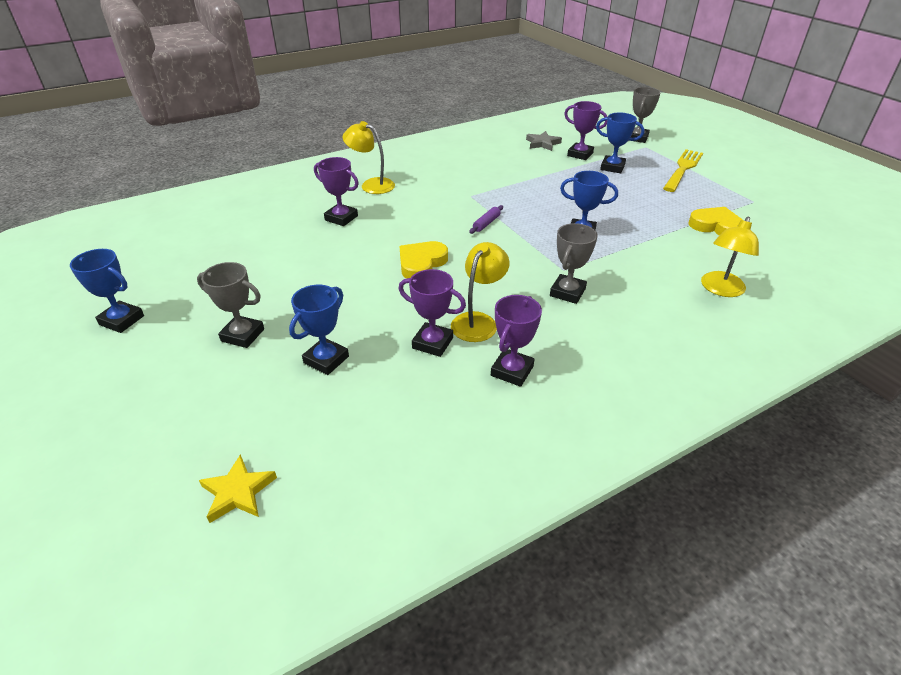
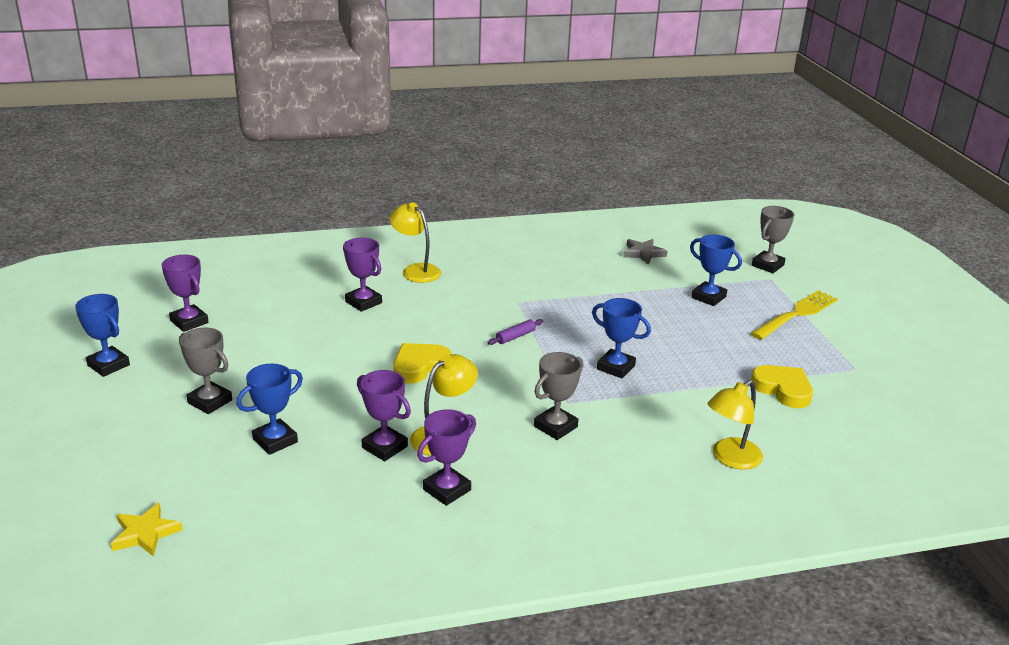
camera: 15 degrees right, 10 degrees down
(580, 154) = (680, 274): purple trophy -> purple trophy (189, 322)

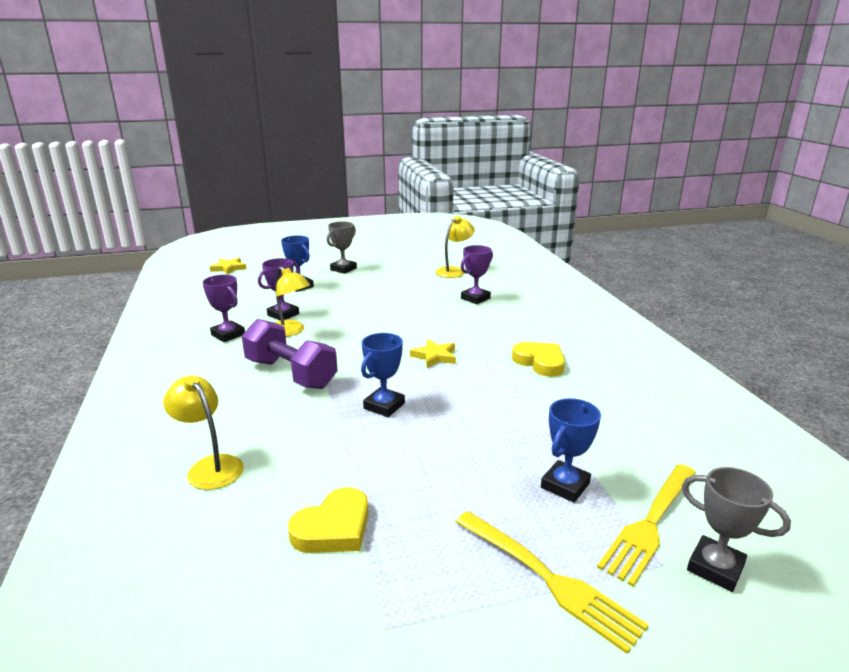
camera: 90 degrees right, 5 degrees down
(108, 365) = (382, 246): blue trophy -> none
(189, 322) = (433, 256): purple trophy -> none
(416, 270) = (538, 313): yellow lamp -> yellow lamp (454, 271)
(420, 366) = (383, 321): yellow heart -> yellow heart (540, 362)
(515, 336) = (435, 356): purple rolling pin -> yellow star
(555, 427) = (291, 374): grey trophy -> purple dumbbell
(643, 253) = (664, 438): grey star -> none
(736, 275) = (650, 522): none -> yellow fork

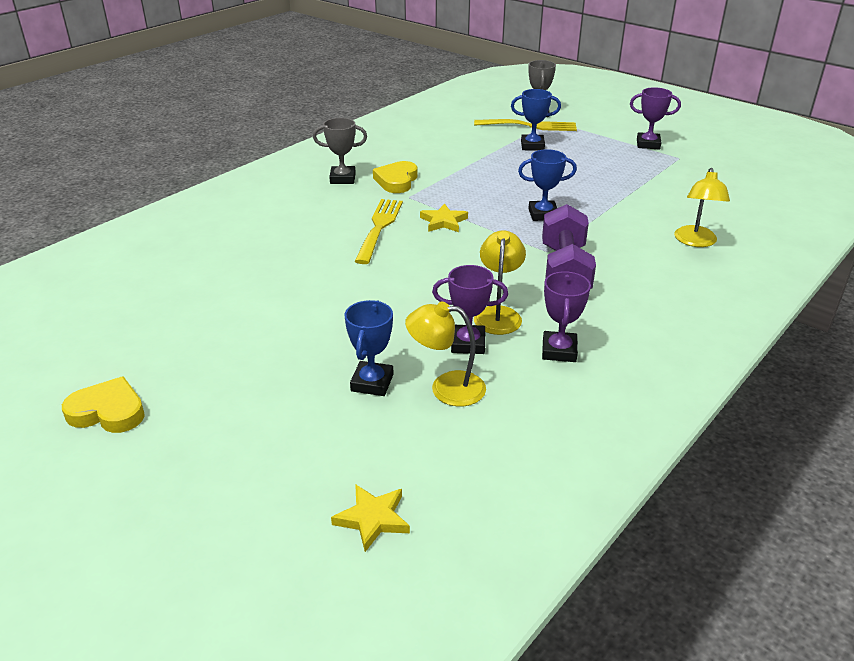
camera: 125 degrees left, 10 degrees up
(333, 528) = (660, 186): yellow heart -> yellow heart (108, 411)
(343, 269) = (263, 380): grey trophy -> grey trophy (342, 178)
(454, 271) = (195, 286): yellow lamp -> yellow lamp (446, 388)
(475, 298) = (284, 243): purple trophy -> purple trophy (648, 144)
(547, 578) = (599, 137): yellow fork -> yellow fork (379, 228)

